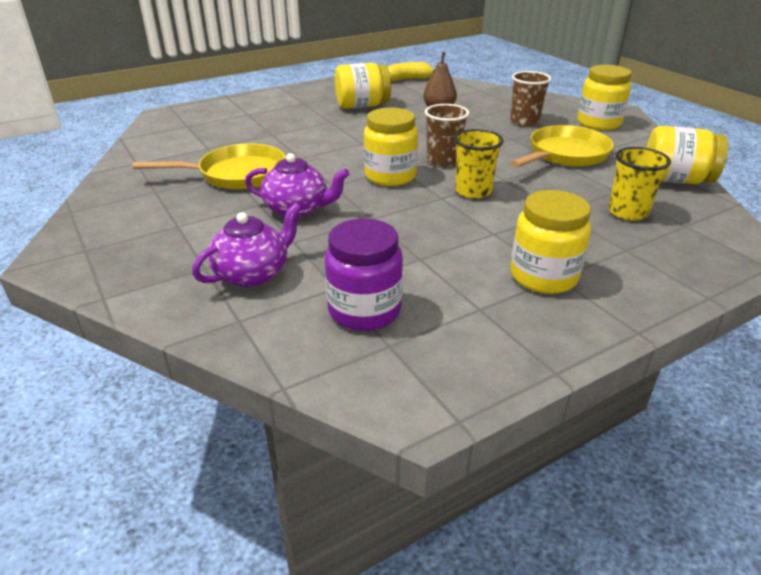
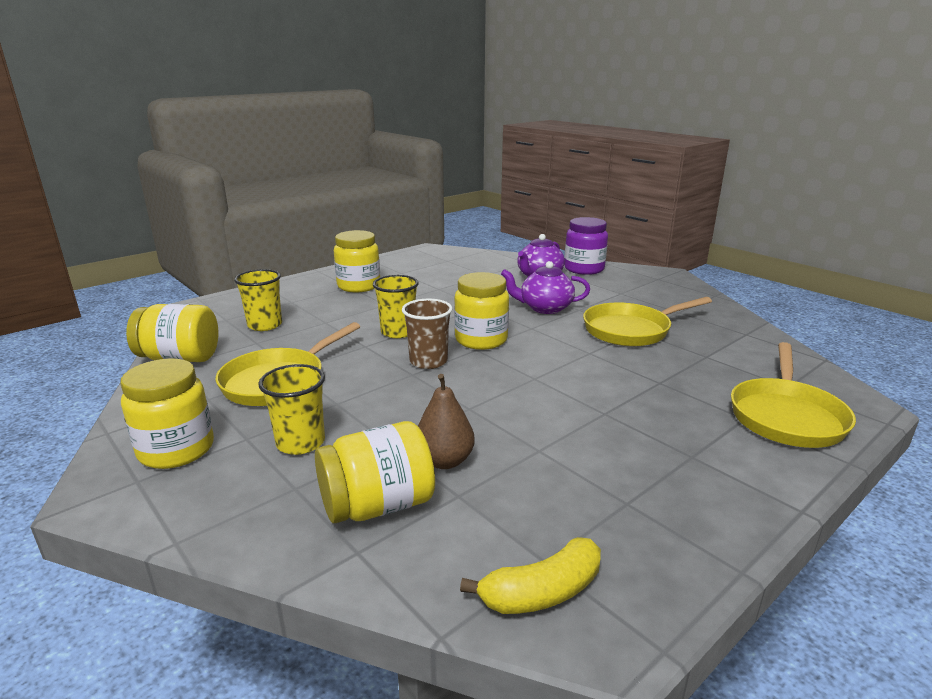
camera: 170 degrees right, 10 degrees down
(221, 113) = (786, 416): none -> yellow pan
(362, 106) = (584, 458): yellow jar -> yellow jar (377, 505)
(364, 310) = (464, 268): purple jar -> purple jar (584, 269)
(525, 121) = (300, 443): brown cup -> yellow cup

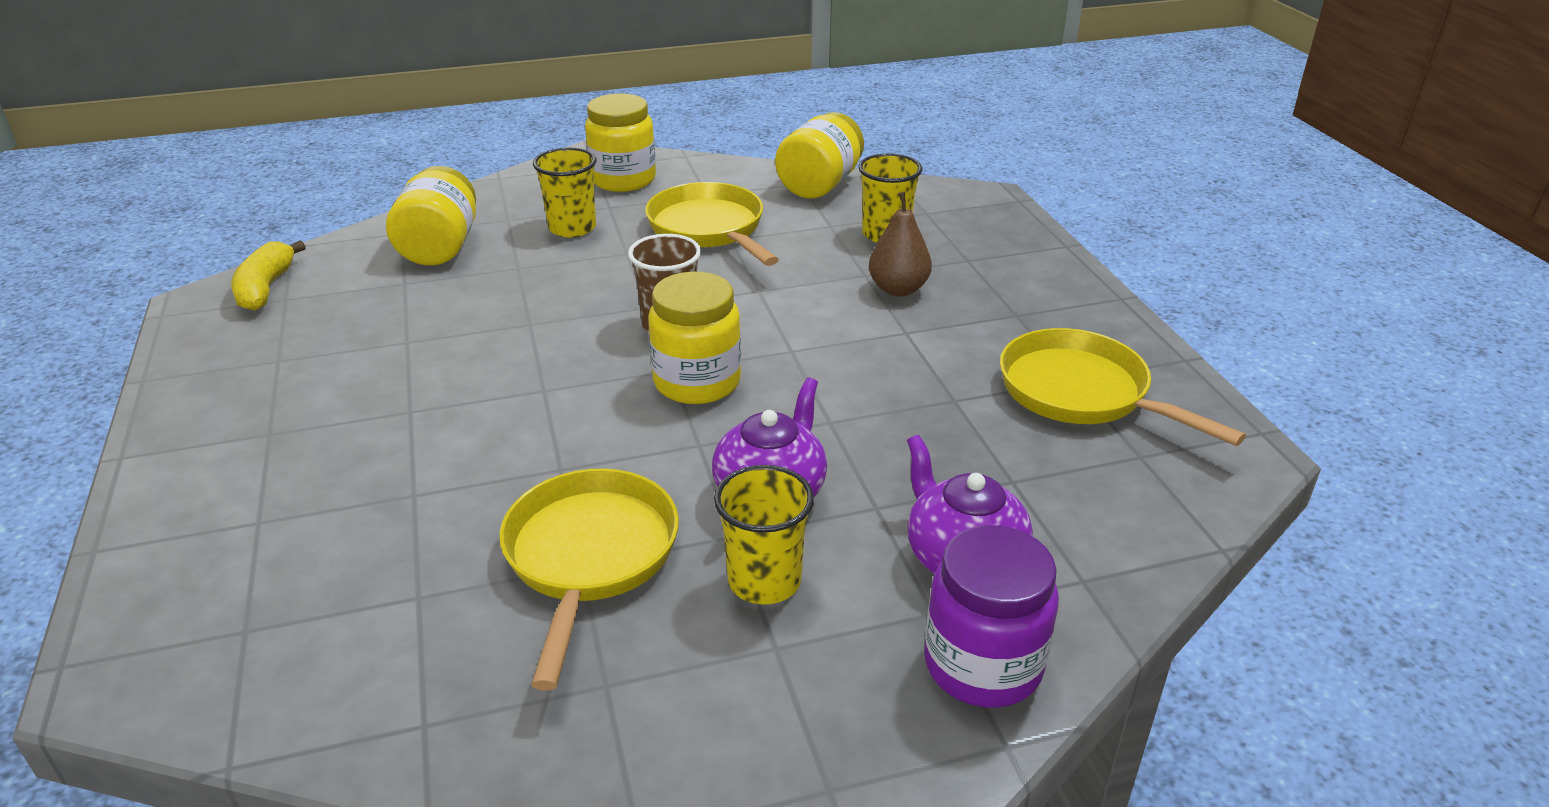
camera: 115 degrees right, 10 degrees up
(359, 286) = (1013, 323): yellow jar -> none
(398, 332) = (784, 321): yellow cup -> yellow cup (764, 581)
(444, 461) = (457, 287): brown pear -> brown pear (898, 289)
(786, 416) = (209, 565): yellow pan -> yellow pan (1081, 393)

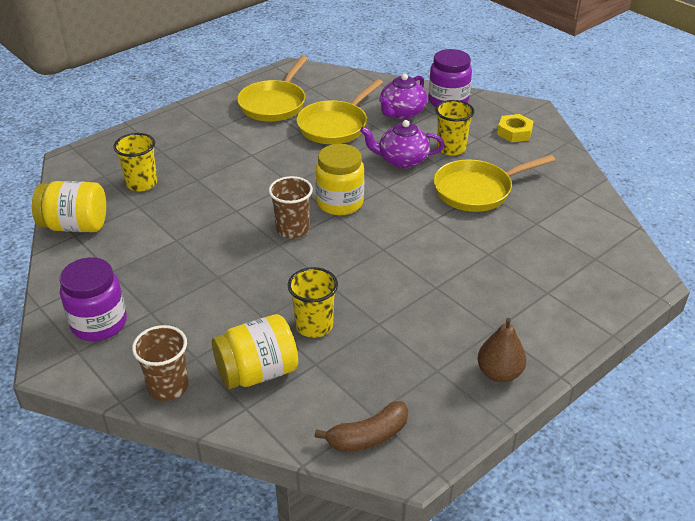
camera: 115 degrees left, 5 degrees up
(266, 288) = (368, 436): yellow banana -> brown banana
(486, 200) = (168, 386): none -> brown cup
(572, 228) = (194, 316): yellow cup -> yellow cup (314, 325)
(623, 180) = (99, 323): yellow jar -> purple jar
(709, 229) = (166, 253): yellow pan -> yellow pan (335, 126)
(757, 734) = (514, 132): none -> yellow nut
(898, 289) = (208, 166): brown pear -> brown pear (499, 373)

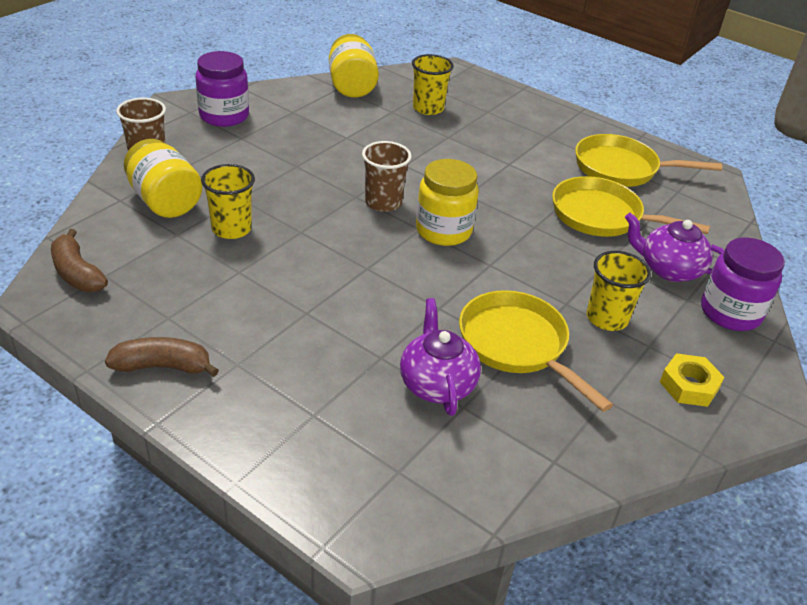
camera: 75 degrees right, 0 degrees up
(402, 160) = (555, 274): purple teapot -> purple teapot (437, 384)
(499, 373) = (163, 366): brown pear -> brown banana

